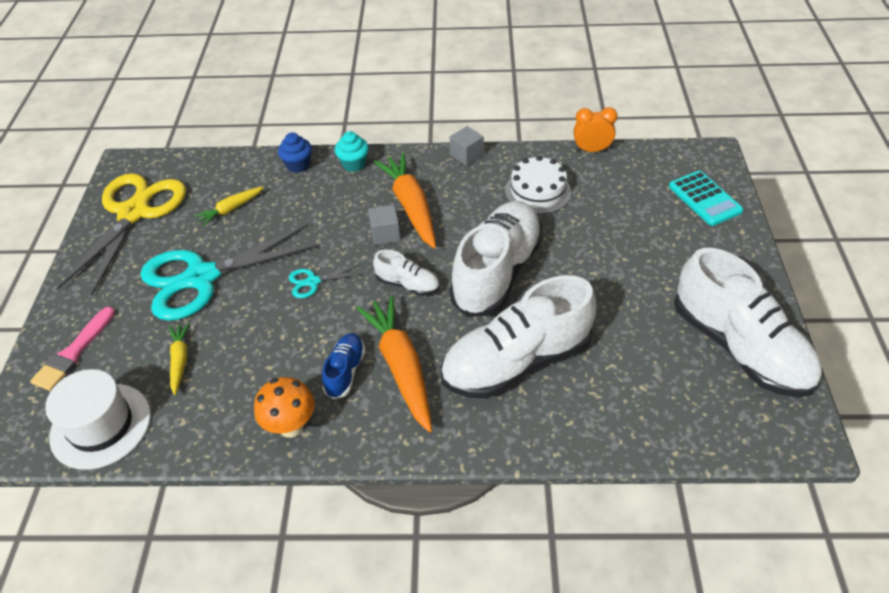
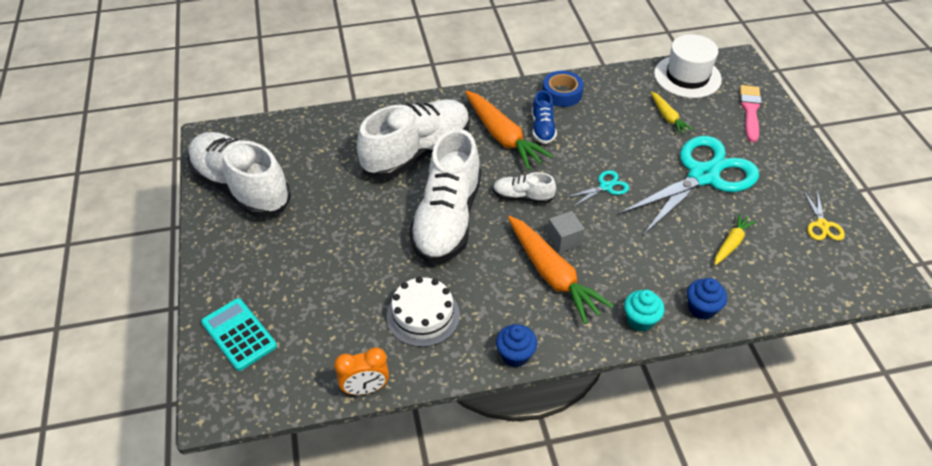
camera: 165 degrees right, 0 degrees up
(134, 213) = (822, 225): yellow scissors -> yellow scissors, size x0.41
(291, 426) = (562, 93): orange mushroom -> blue tape
(466, 155) = (515, 355): grey cube -> blue cupcake

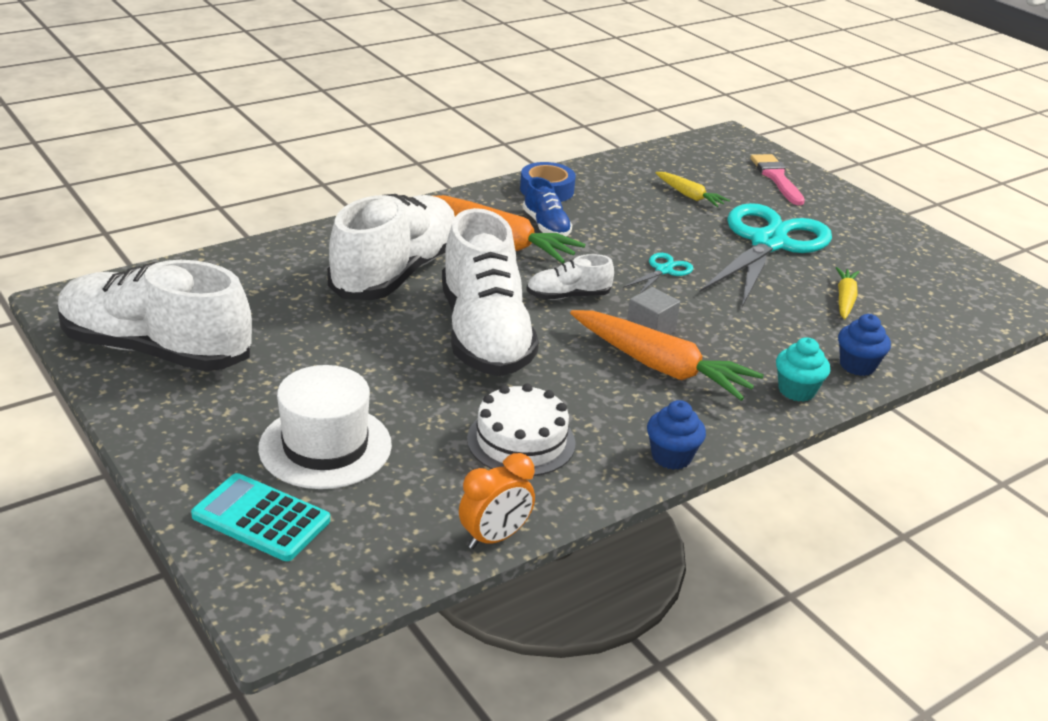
camera: 25 degrees left, 15 degrees down
(687, 76) = (684, 156): white hat -> white hat (325, 446)
(822, 225) = (927, 267): yellow scissors -> none

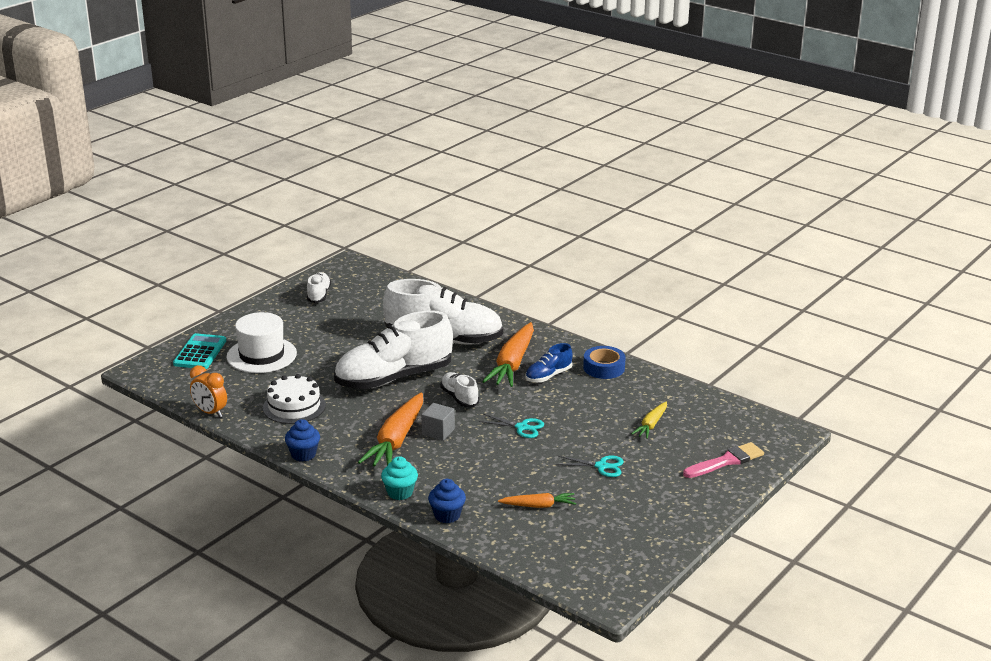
camera: 75 degrees right, 5 degrees down
(155, 350) = (318, 295): white shoe -> white shoe, size x0.46
(768, 243) = (601, 466): turquoise scissors -> turquoise scissors, size x0.41
(844, 299) = (538, 506): yellow carrot -> orange carrot

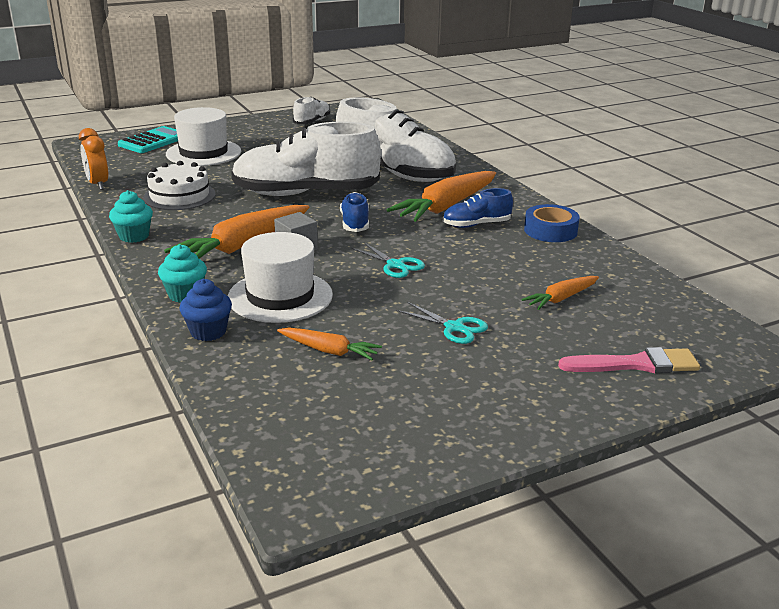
camera: 25 degrees right, 0 degrees up
(303, 454) = (134, 236): blue cupcake -> turquoise cupcake
(459, 397) = (355, 223): white shoe -> blue shoe
(467, 475) = (280, 296): none -> white hat
(651, 425) = (561, 298): yellow carrot -> orange carrot

